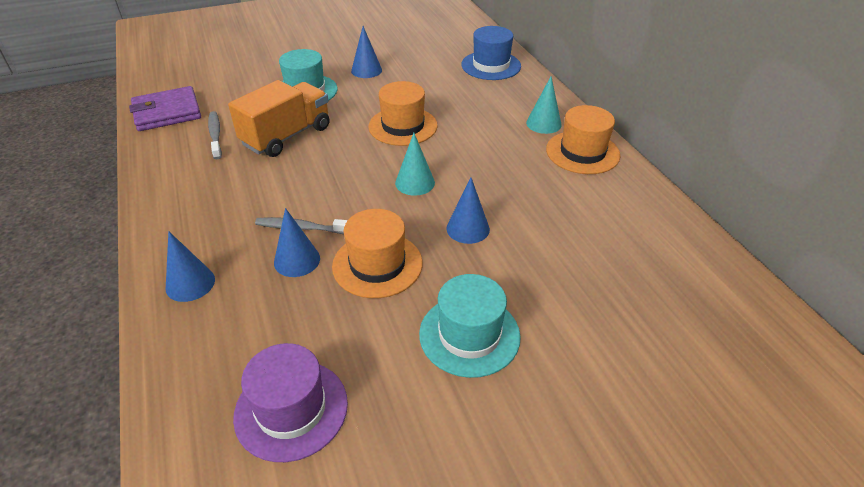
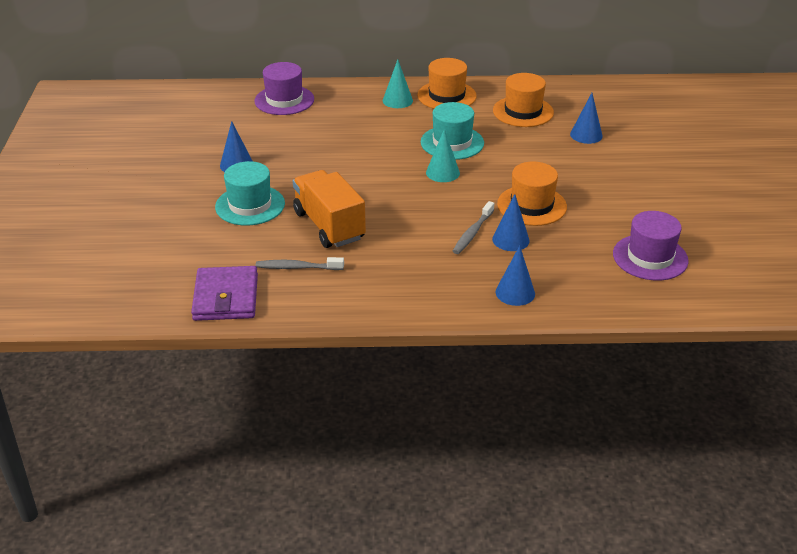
camera: 70 degrees left, 5 degrees down
(403, 126) = (355, 163): orange hat -> orange hat (523, 111)
(468, 228) = (510, 162): blue cone -> blue cone (586, 135)
(469, 335) = (612, 183): turquoise hat -> turquoise hat (452, 143)
(491, 65) = (284, 100): blue hat -> purple hat

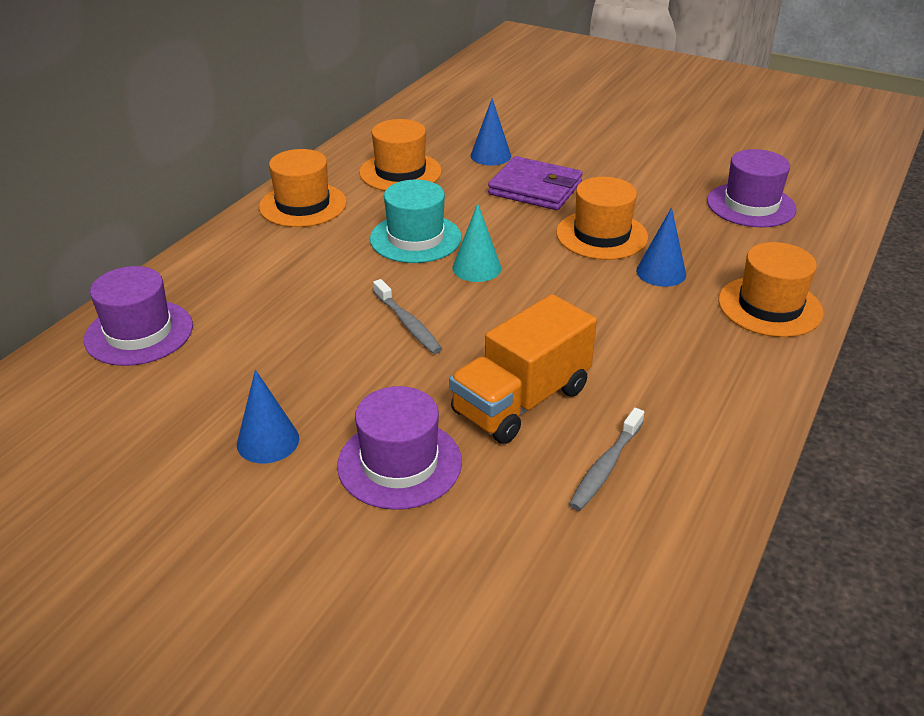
camera: 60 degrees left, 0 degrees up
(226, 297) = (638, 573): purple wallet -> purple wallet (535, 188)
(250, 205) = (399, 463): turquoise hat -> purple hat
(329, 225) = (521, 401): orange truck -> orange truck turned 45 degrees counterclockwise
(397, 100) = (268, 241): turquoise cone -> none
(472, 233) = (628, 293): grey toothbrush -> grey toothbrush (408, 324)
(515, 292) = (770, 306): blue cone -> orange hat

